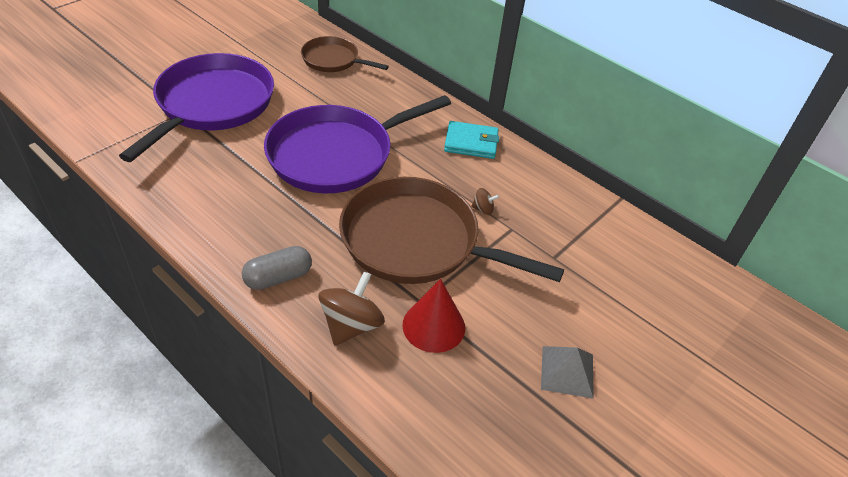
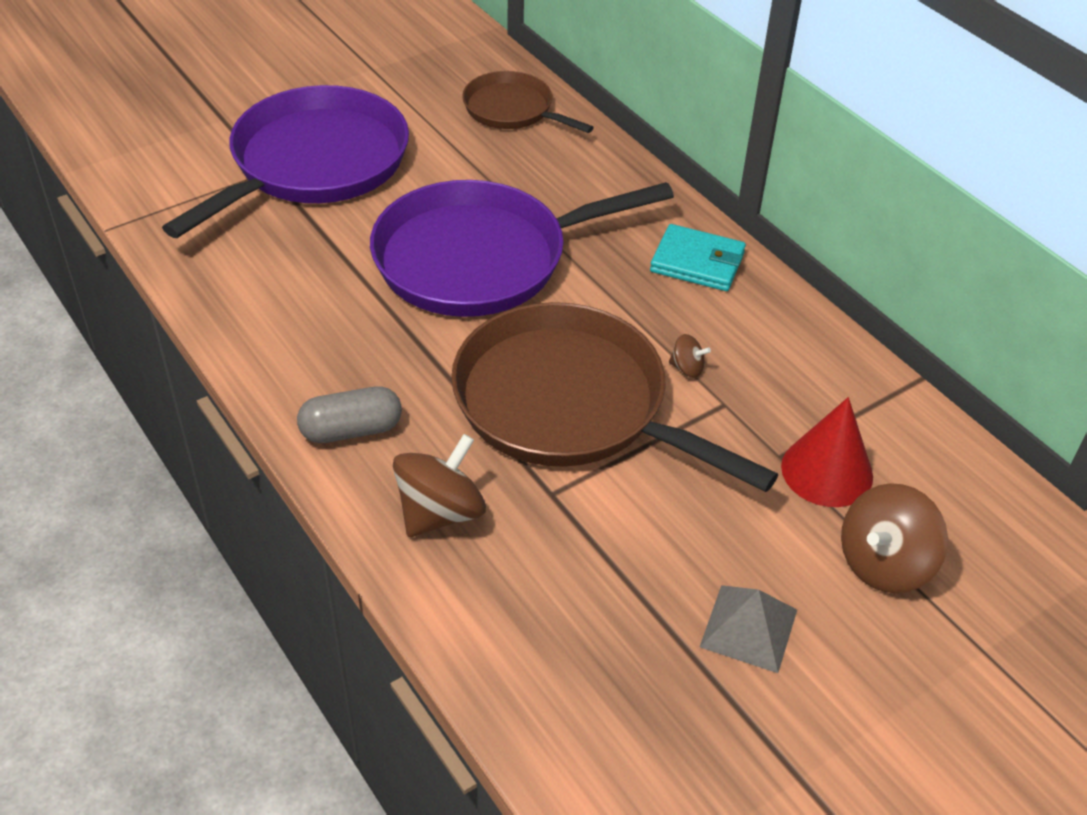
camera: 15 degrees right, 0 degrees up
(433, 326) = (561, 531): red cone -> red cone (827, 471)
(634, 316) = (884, 563): none -> brown spinning top

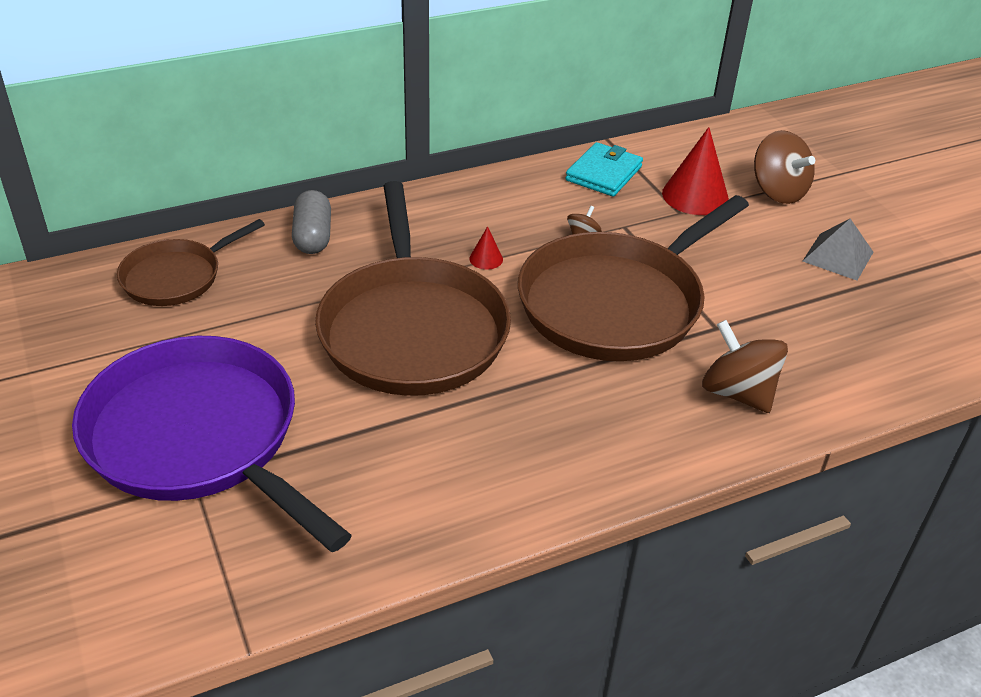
camera: 80 degrees left, 5 degrees down
(351, 430) = (637, 440): grey capsule -> grey capsule (313, 236)
(480, 259) = (412, 329): purple pan -> brown pan
(613, 295) = (486, 259): none -> red cone
(697, 262) = (455, 208): turquoise wallet -> turquoise wallet (604, 173)

